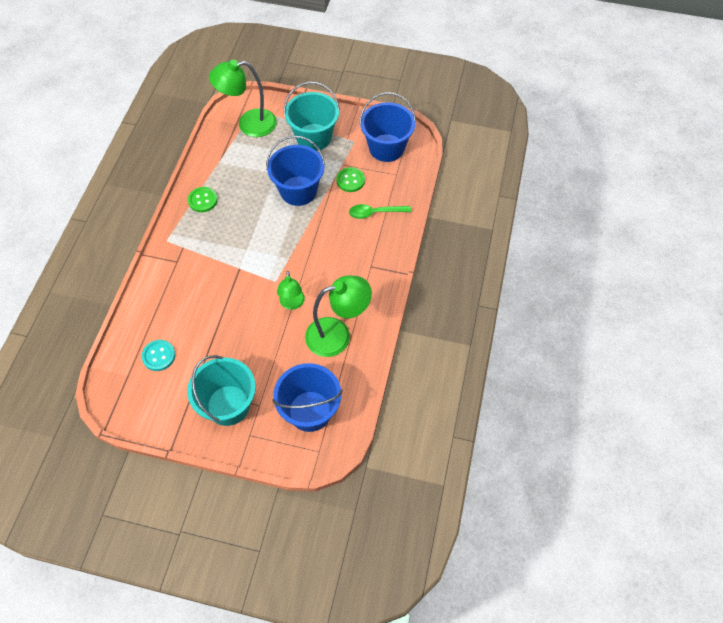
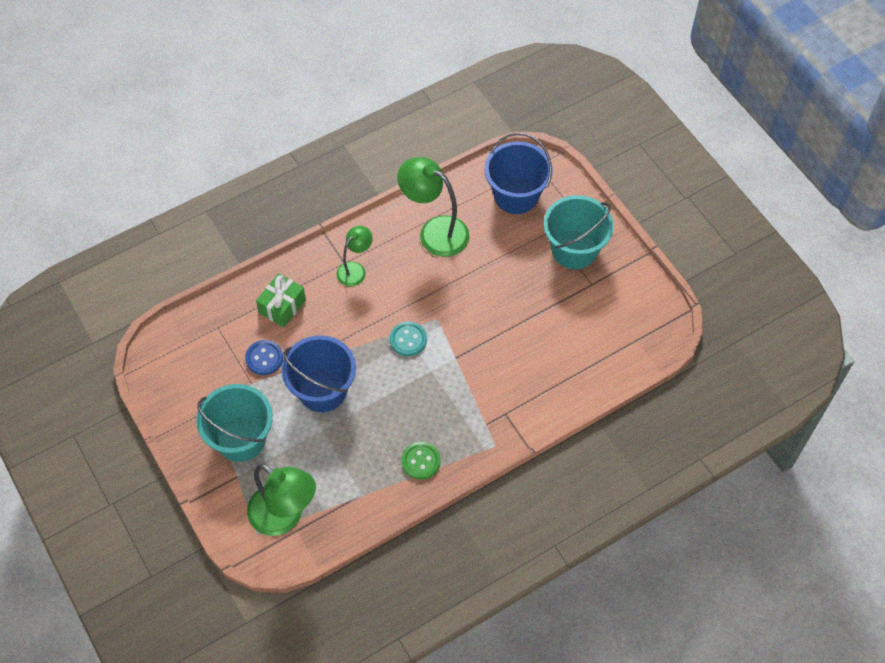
camera: 135 degrees left, 0 degrees up
(159, 356) = (596, 335): turquoise button -> turquoise button (408, 339)
(292, 304) = (443, 287): green lamp -> green lamp (355, 270)
(350, 180) = (264, 358): green button -> blue button
(375, 213) = (282, 306): green spoon -> green gift
(386, 148) = (190, 363): blue bucket -> none

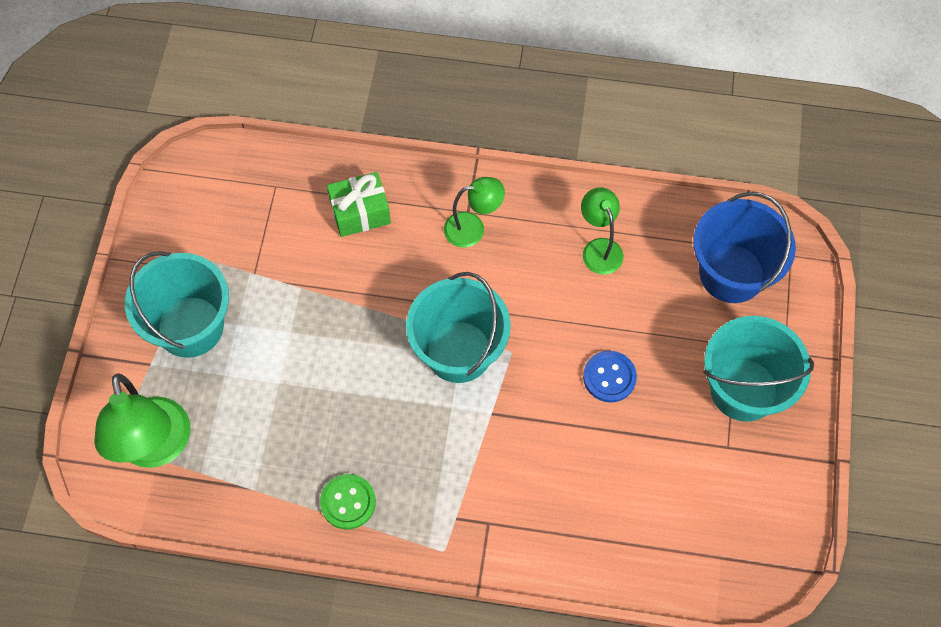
camera: 40 degrees right, 5 degrees up
(264, 358) = (291, 256): blue button -> blue button (609, 377)
(322, 390) = (318, 338): blue bucket -> none
(408, 339) = (458, 351): turquoise button -> turquoise bucket
(435, 231) = (599, 248): green lamp -> green lamp, size x0.58

